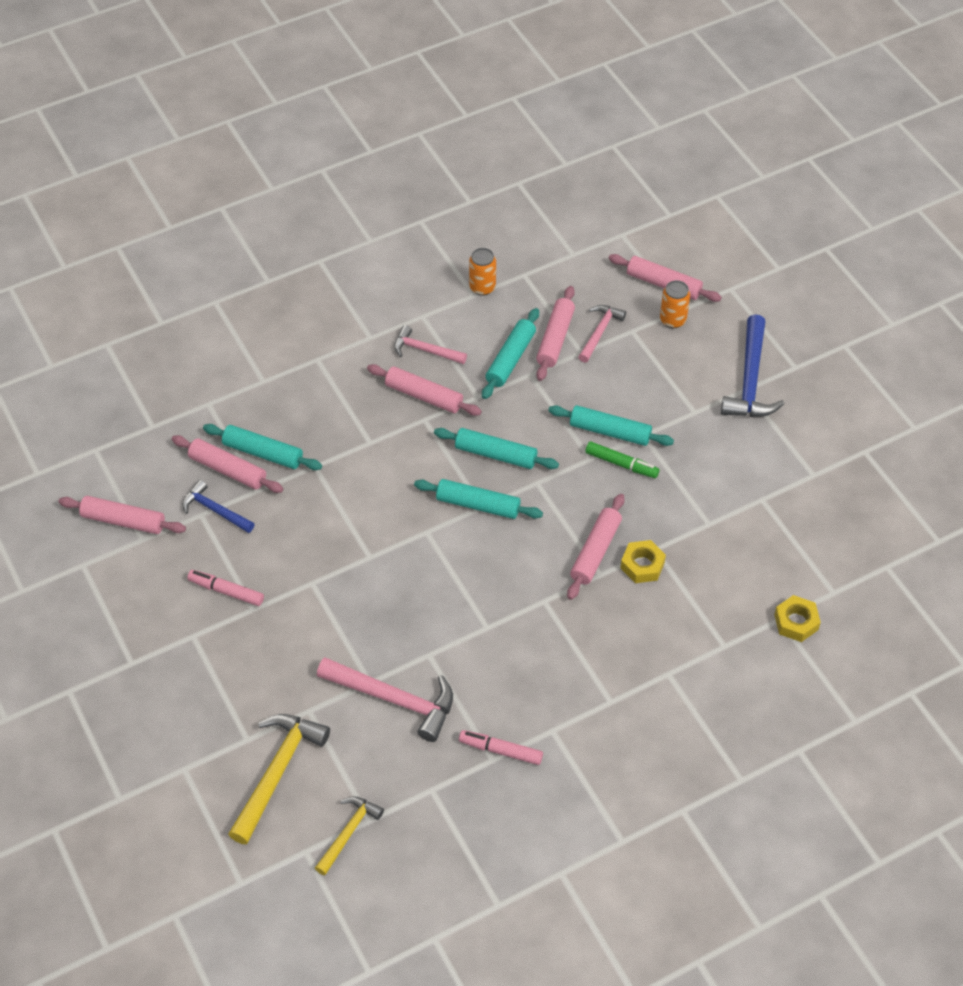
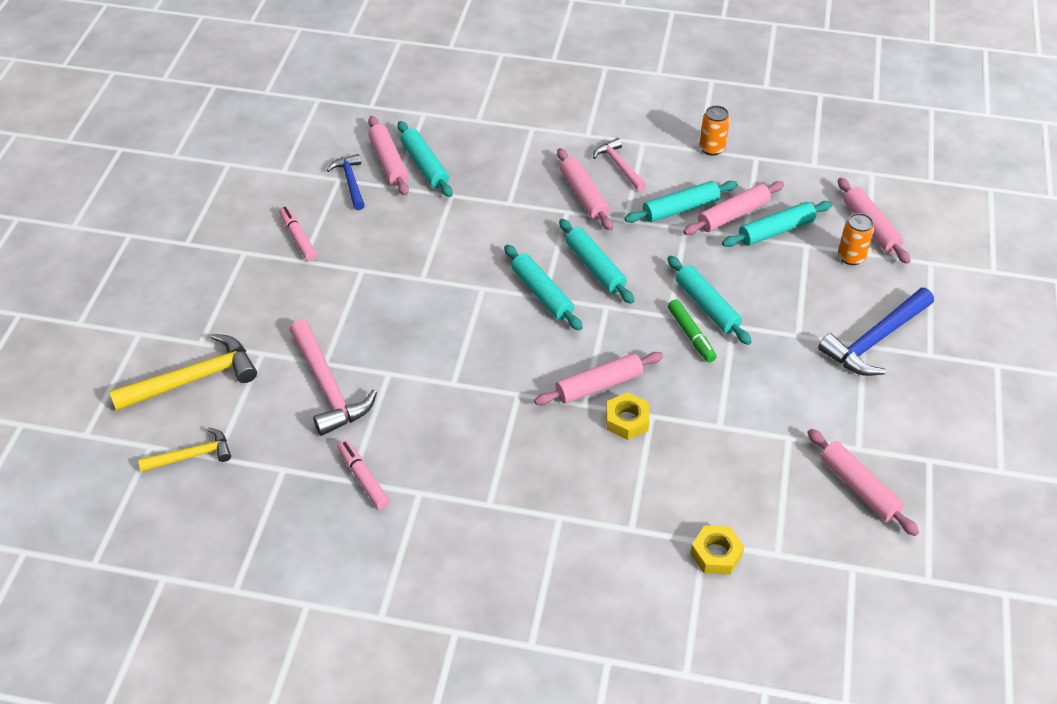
camera: 40 degrees right, 5 degrees down
(123, 521) = (284, 152): pink rolling pin -> pink rolling pin (859, 487)
(599, 332) = (776, 231): pink hammer -> turquoise rolling pin

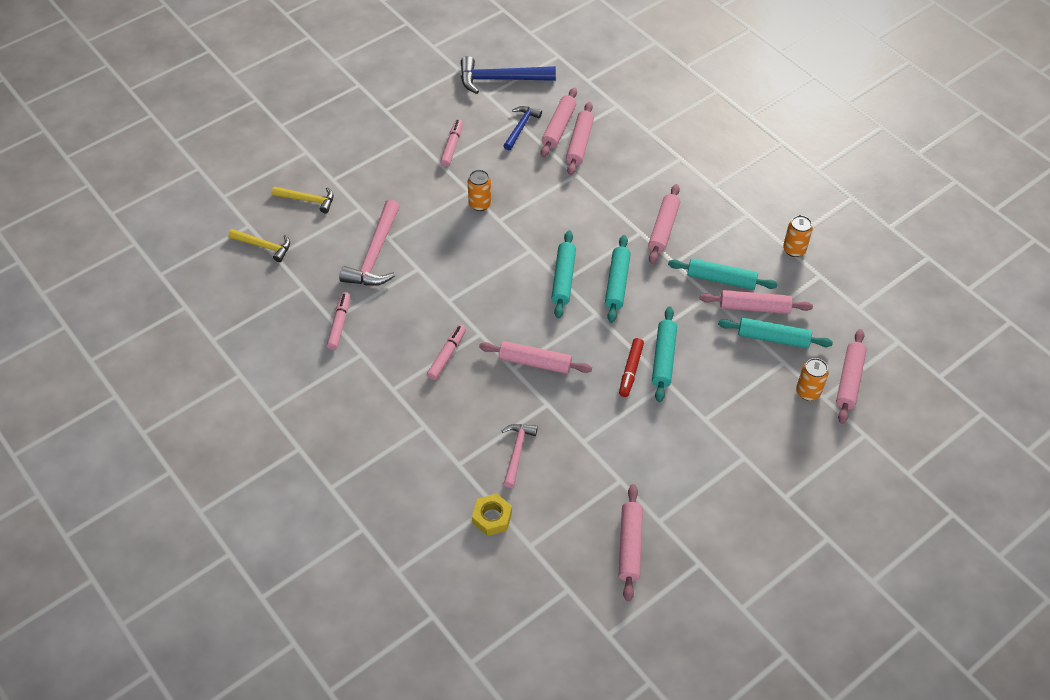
camera: 40 degrees right, 5 degrees up
(193, 379) = (307, 200): yellow hammer -> yellow hammer, size x0.60
(386, 275) = (480, 204): none -> orange can
(424, 165) = (579, 143): turquoise rolling pin -> pink rolling pin
(507, 435) = (447, 355): none -> pink marker
(619, 166) = (711, 222): pink hammer -> pink hammer (517, 452)
(627, 420) = (528, 397): yellow nut -> none
(691, 335) = (630, 370): green marker -> red marker
(875, 340) = (757, 460): blue hammer -> blue hammer (501, 79)

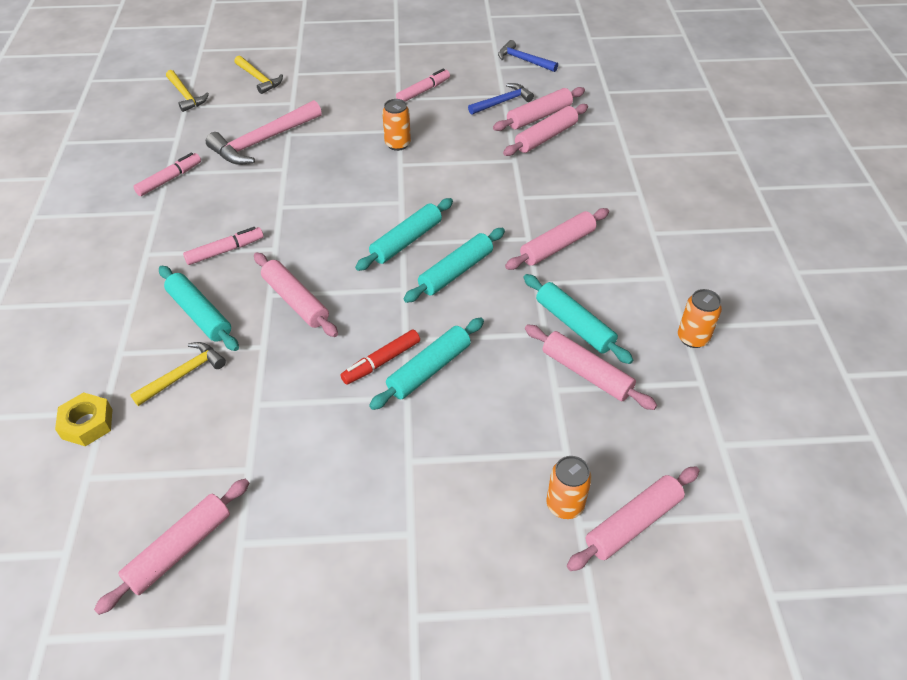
camera: 35 degrees right, 5 degrees down
(501, 79) = (524, 60): blue hammer -> blue hammer, size x0.60
(517, 452) = (183, 374): pink hammer -> yellow hammer
(773, 338) = (578, 418): turquoise rolling pin -> turquoise rolling pin (200, 314)

